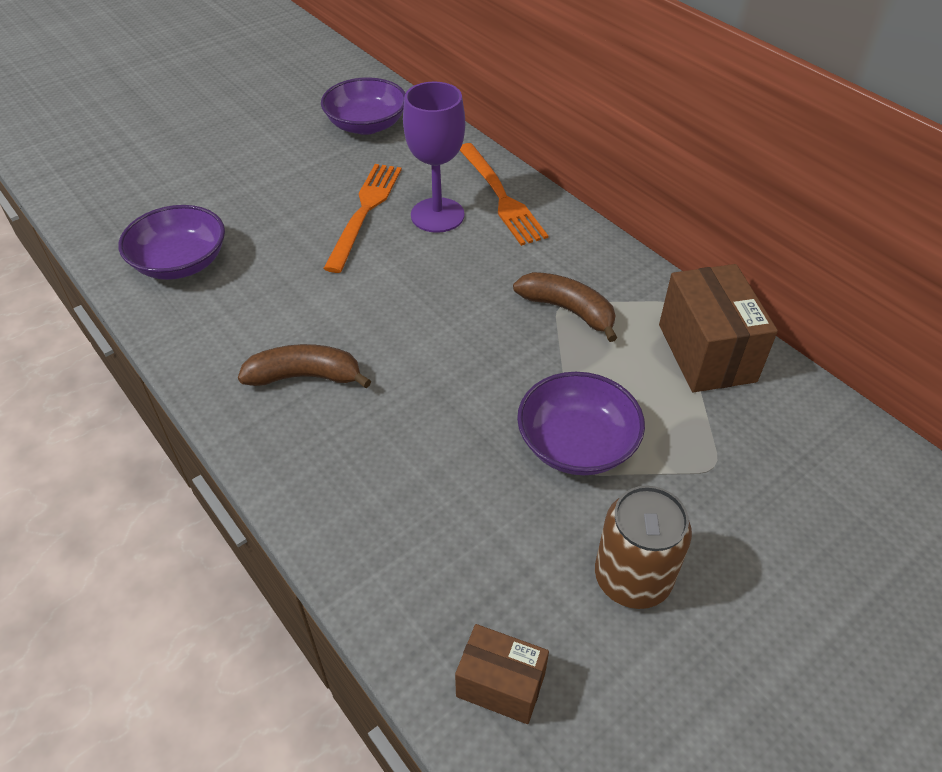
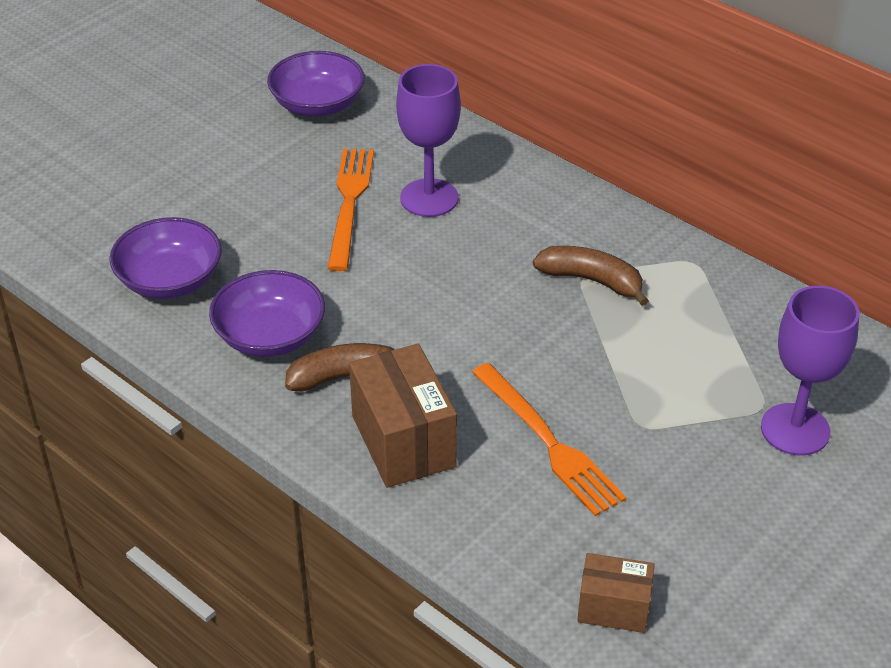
camera: 10 degrees left, 5 degrees down
(500, 196) = (490, 170): orange fork -> orange fork (548, 442)
(576, 444) = (631, 404): purple bowl -> purple bowl (270, 336)
(632, 578) = (708, 510): brown can -> none
(706, 353) = (736, 305): brown box -> brown box (403, 441)
(744, 496) = (795, 429): none -> purple goblet

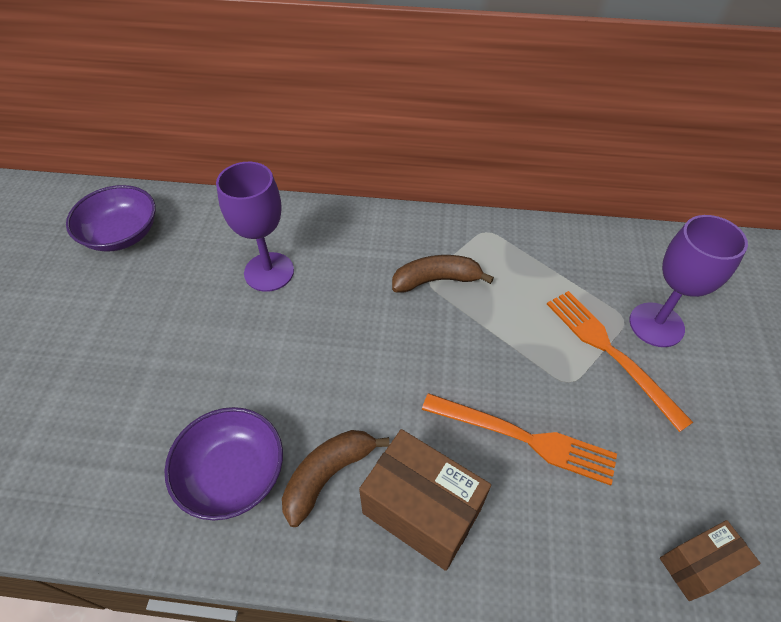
camera: 35 degrees left, 10 degrees up
(170, 280) = (99, 469): purple bowl -> none
(349, 203) = (210, 308): orange fork -> orange fork (611, 352)

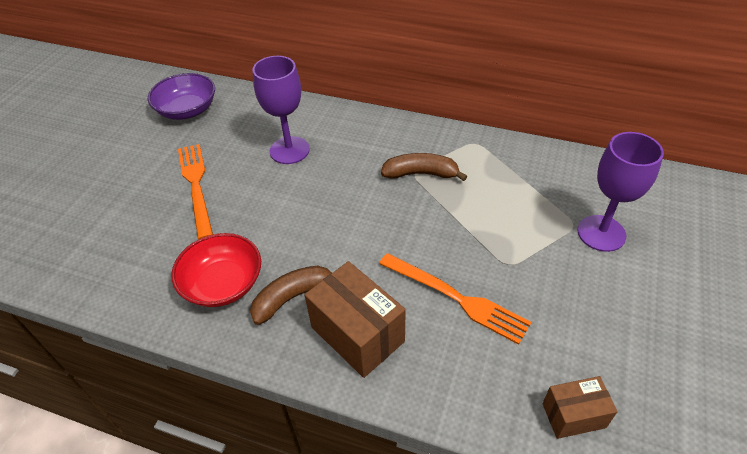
camera: 15 degrees right, 5 degrees down
(232, 473) = (223, 284): purple bowl -> red bowl
(611, 352) = (552, 248): orange fork -> orange fork (196, 186)

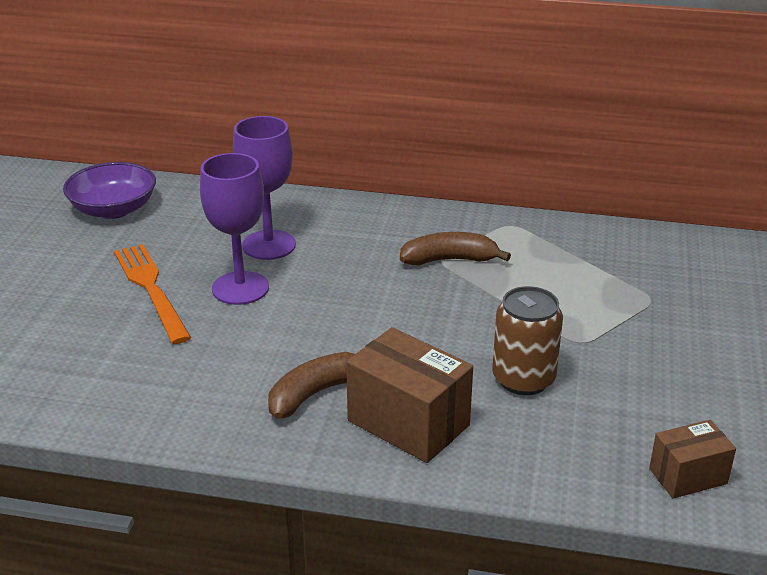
camera: 10 degrees left, 15 degrees down
(223, 284) = (218, 387): red bowl -> none
(456, 298) = (523, 379): orange fork -> brown can
(601, 233) = (686, 305): purple goblet -> purple goblet (240, 288)

